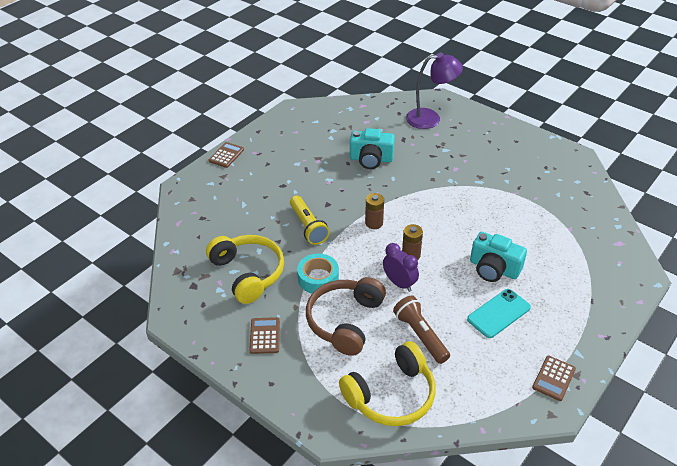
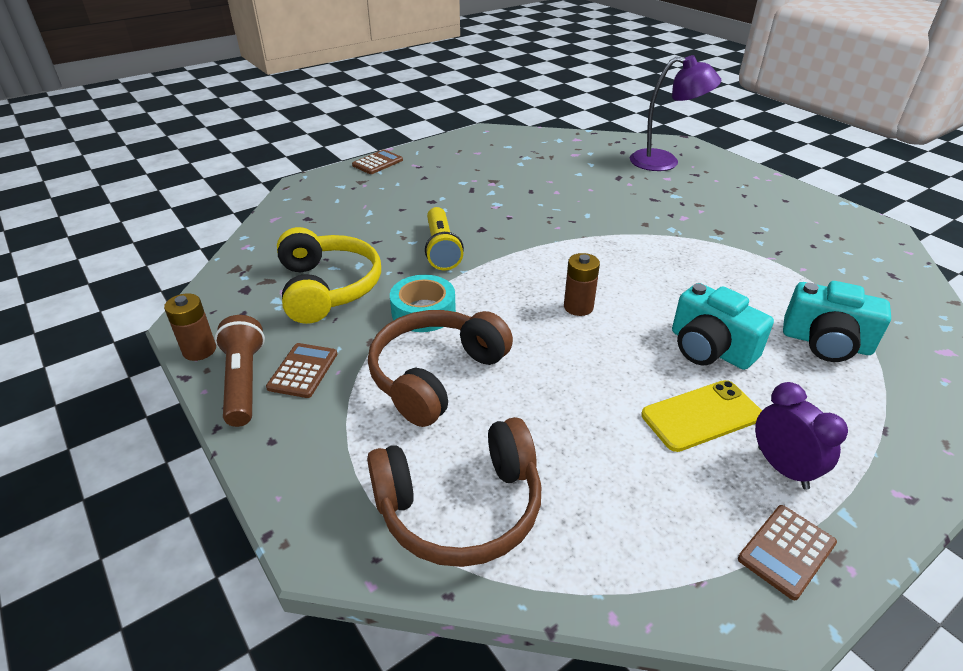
camera: 15 degrees right, 5 degrees down
(371, 159) = (564, 191): turquoise camera -> turquoise camera (826, 342)
(374, 223) = (538, 260): brown battery -> brown battery (199, 350)
(391, 395) = (461, 508): yellow headphones -> brown headphones
(399, 283) = (545, 340): purple clock -> purple clock (782, 468)
(420, 335) = (551, 421): brown flashlight -> brown flashlight (244, 381)
(498, 313) = (701, 416): turquoise phone -> yellow phone

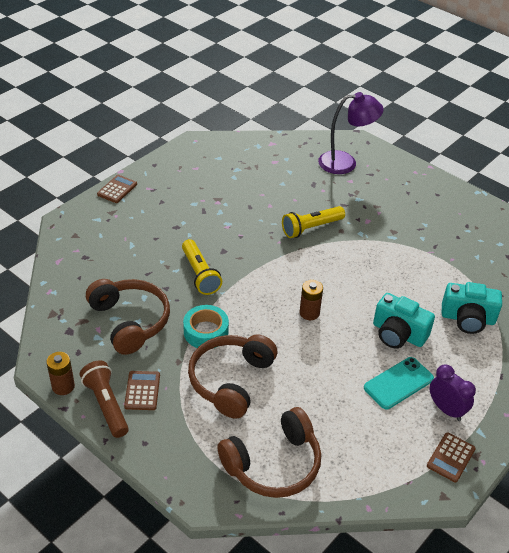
camera: 15 degrees left, 5 degrees up
(328, 288) = (130, 321): yellow headphones -> brown headphones
(604, 217) = (311, 228): none -> yellow flashlight
(701, 416) = (398, 383): yellow phone -> turquoise phone

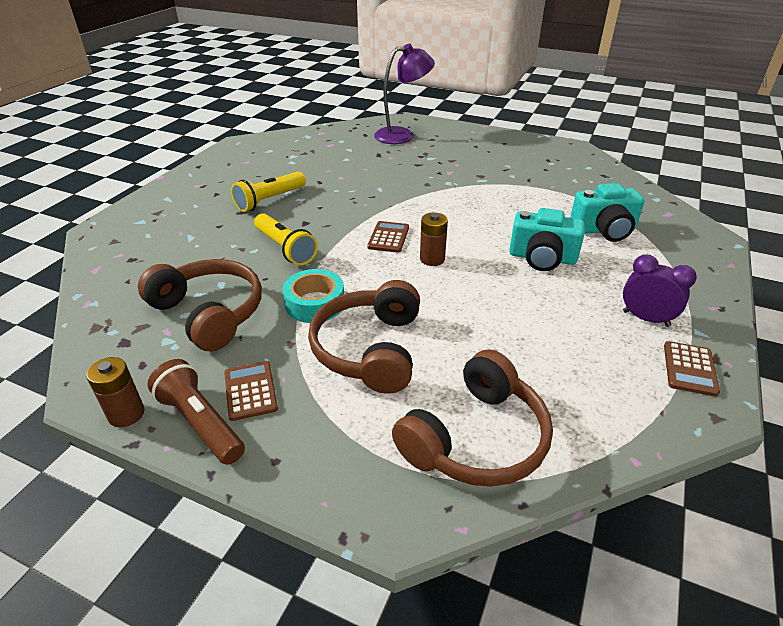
camera: 15 degrees left, 5 degrees down
(117, 189) = (159, 192): brown calculator -> brown calculator (388, 237)
(311, 228) = (394, 187): yellow flashlight -> yellow flashlight (269, 200)
(398, 383) = (574, 305): turquoise phone -> none

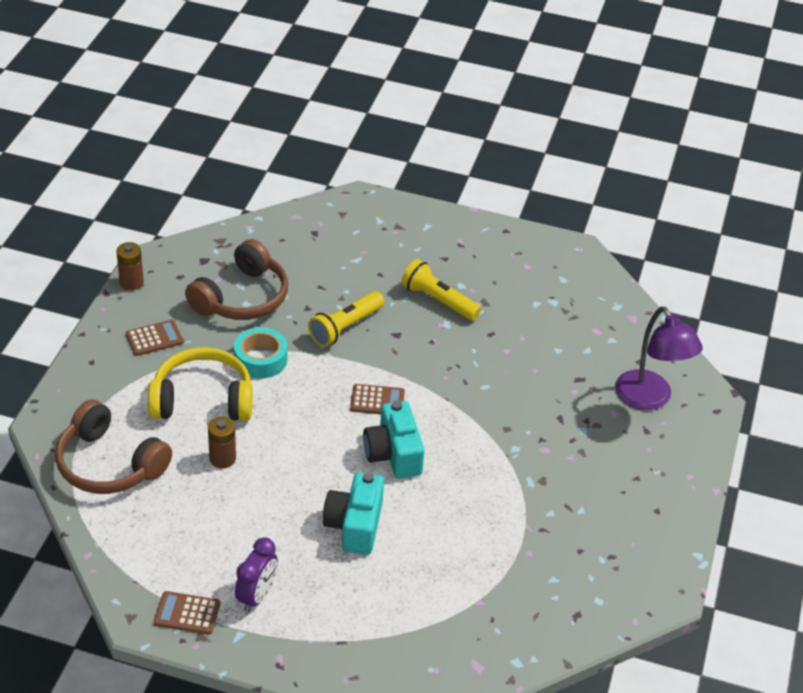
camera: 80 degrees right, 5 degrees up
(200, 423) = (124, 319): brown flashlight -> none
(369, 349) = (202, 399): brown headphones -> yellow headphones
(432, 259) = (341, 436): brown battery -> brown battery (222, 458)
(604, 230) = (423, 590): turquoise camera -> turquoise camera (393, 454)

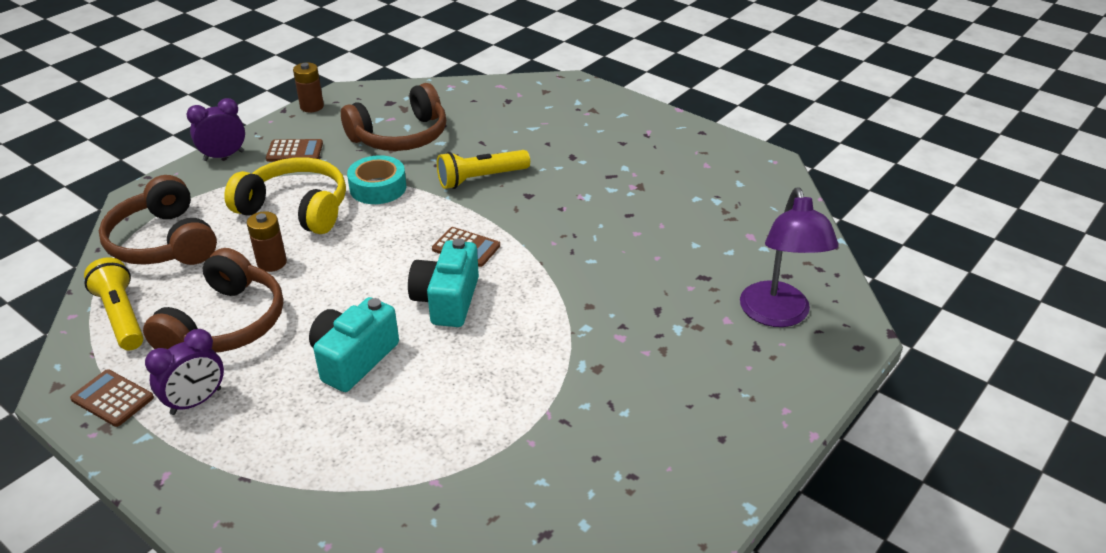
camera: 25 degrees right, 5 degrees down
(89, 360) = (223, 156): none -> purple clock
(228, 525) = (226, 324): none -> brown headphones
(438, 300) = (592, 175): yellow flashlight -> yellow flashlight (121, 316)

